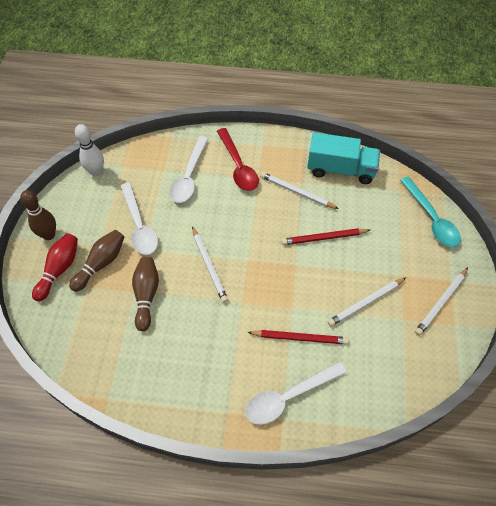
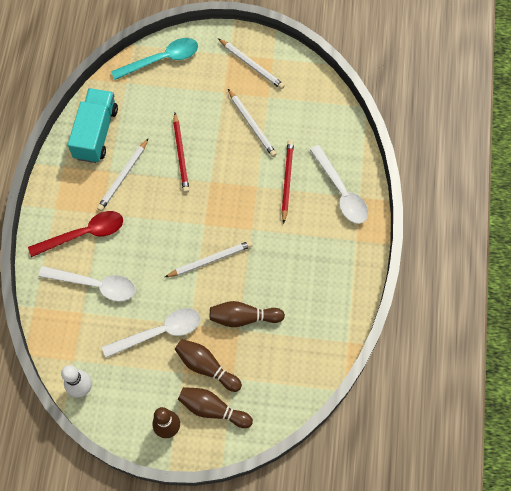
camera: 90 degrees left, 10 degrees up
(59, 270) = (213, 409): red bowling pin -> brown bowling pin

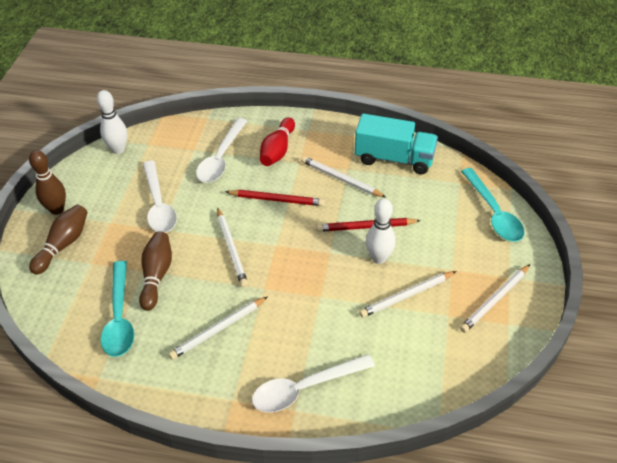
camera: 95 degrees right, 20 degrees down
(84, 234) = (277, 150): red spoon -> red bowling pin
(206, 367) = (110, 241): brown bowling pin -> none
(215, 144) = (379, 258): none -> white bowling pin
(287, 181) = (325, 328): red pencil -> red pencil (276, 200)
(290, 339) = (119, 317): none -> turquoise spoon
(295, 259) = (218, 329): none -> white pencil

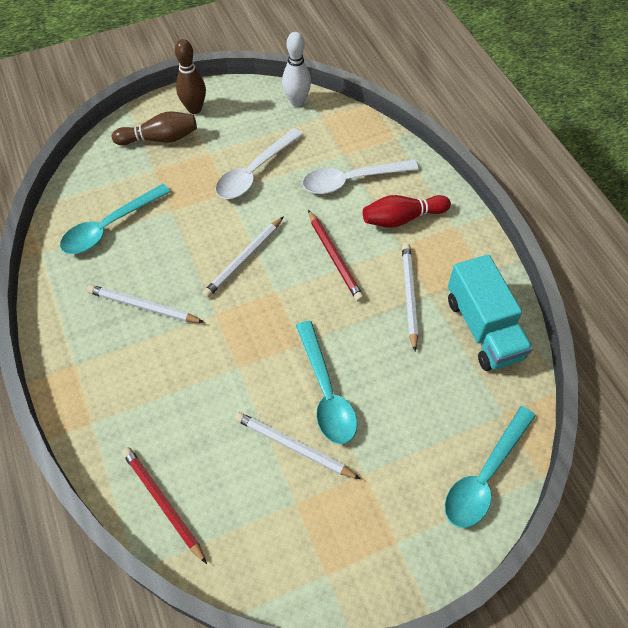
camera: 55 degrees right, 10 degrees up
(156, 275) = (172, 223): brown bowling pin -> none
(304, 388) = (120, 416): white spoon -> none
(366, 227) = (360, 356): red pencil -> red pencil (163, 503)
(379, 258) = (326, 392): white bowling pin -> turquoise spoon
(495, 300) = (351, 542): white pencil -> none

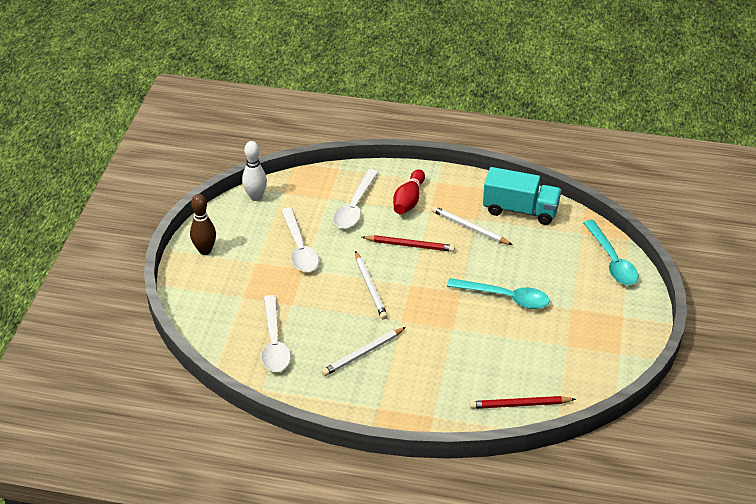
camera: 55 degrees left, 15 degrees down
(109, 227) = (274, 342): turquoise spoon -> white spoon
(160, 138) = (215, 281): brown bowling pin -> none
(294, 447) = (530, 329): white pencil -> none

